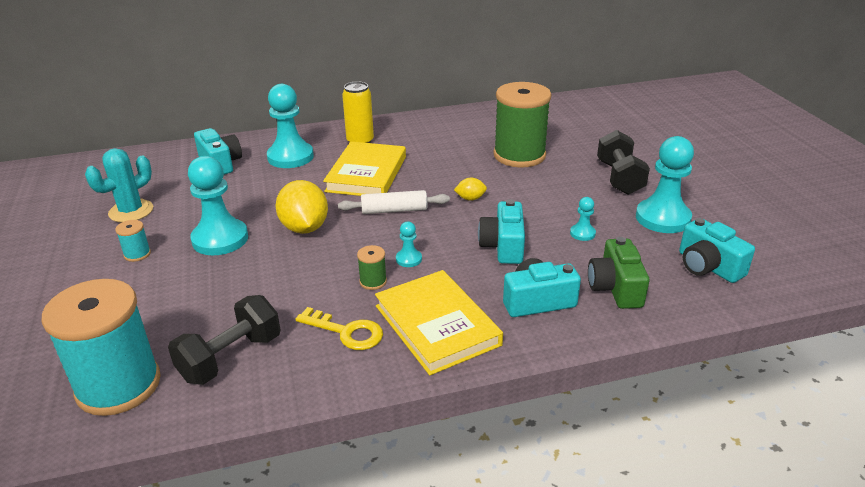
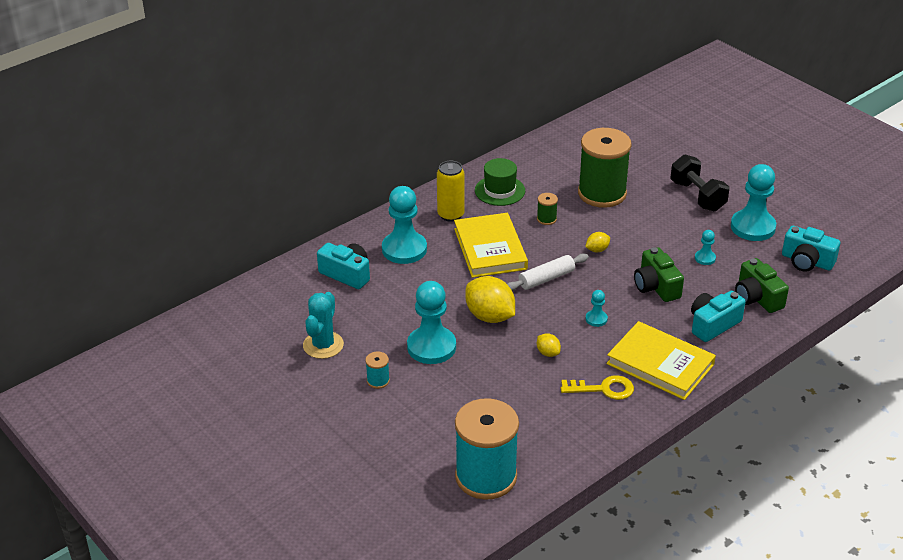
camera: 25 degrees left, 5 degrees up
(231, 358) = (542, 433): black dumbbell -> none
(325, 277) = (548, 353): none -> yellow lemon
(373, 281) = (586, 345): green spool -> green spool (546, 219)
(423, 134) = (500, 190): none -> green hat
(503, 246) = (656, 286): turquoise camera -> green camera

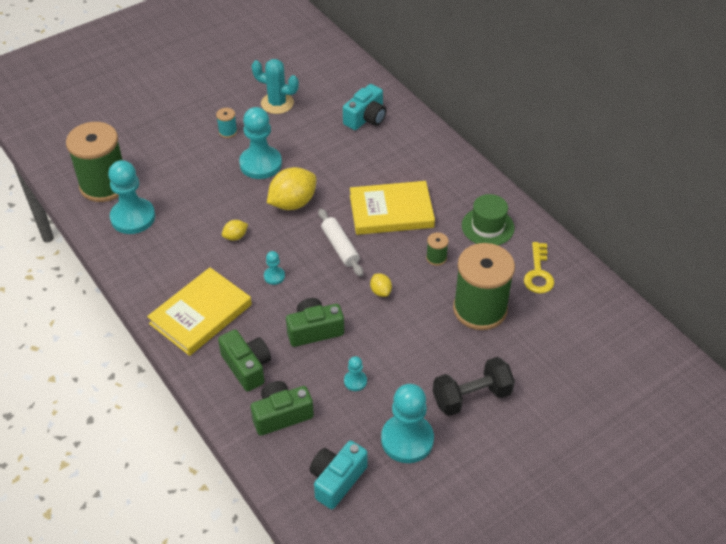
camera: 95 degrees right, 10 degrees up
(404, 249) = (397, 154): turquoise pawn -> turquoise pawn (133, 217)
(450, 215) = (448, 188): yellow can -> none
(486, 476) = (104, 185): turquoise spool -> green spool
(603, 389) = (179, 268): yellow key -> yellow key (538, 273)
(713, 325) = (247, 367): turquoise camera -> green camera

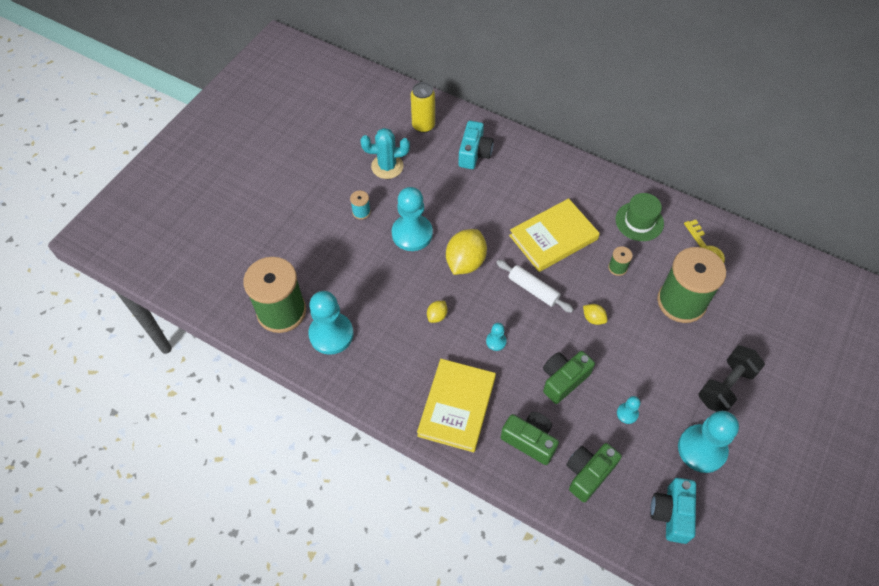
camera: 25 degrees left, 10 degrees up
(334, 81) = (423, 126): none -> yellow can

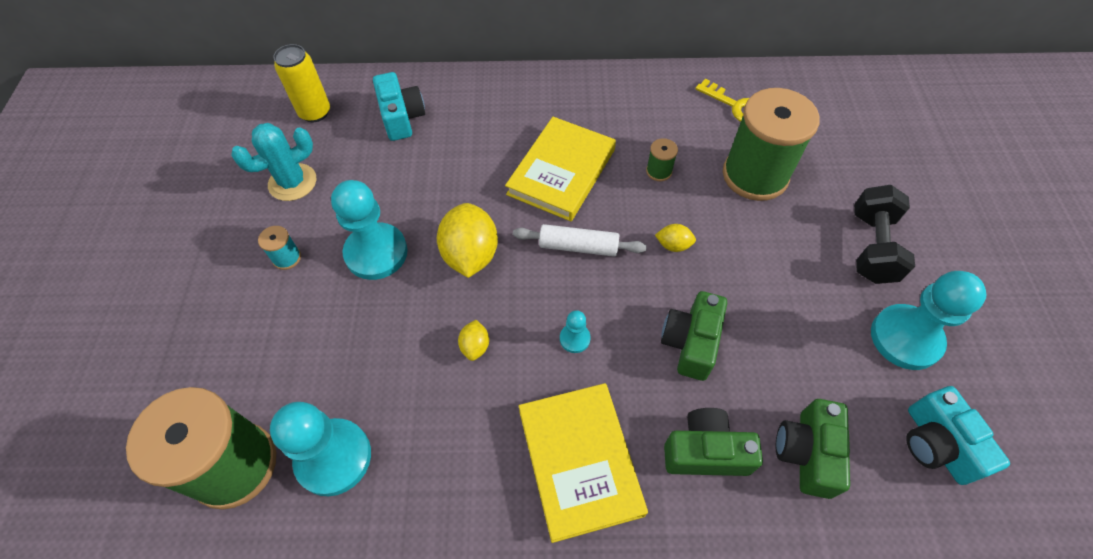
camera: 30 degrees left, 0 degrees up
(627, 413) = (794, 343): turquoise pawn -> none
(639, 221) = (646, 108): green hat -> none

